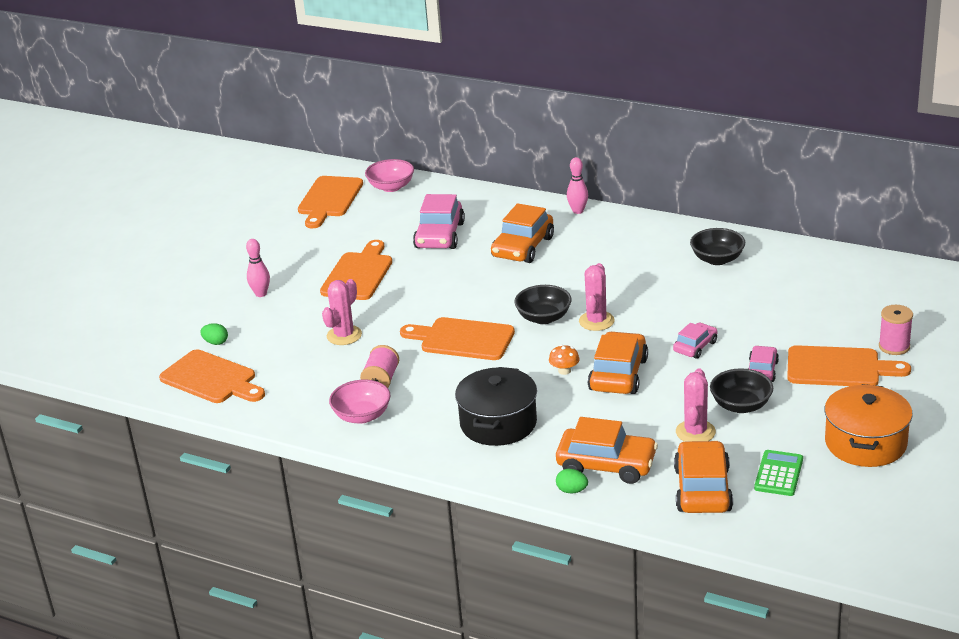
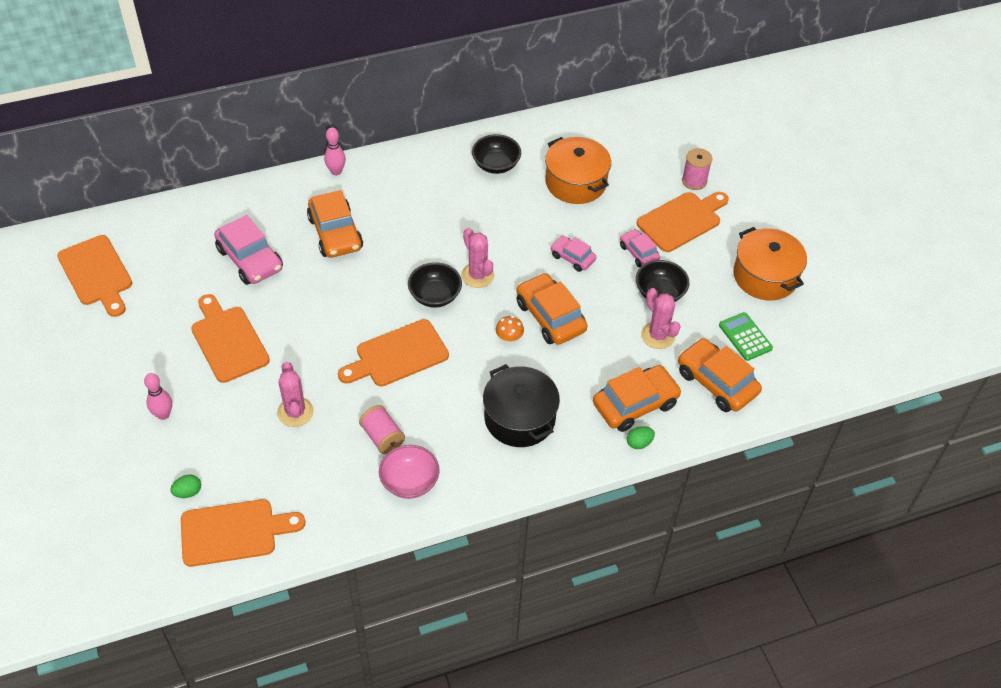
camera: 50 degrees left, 20 degrees up
(391, 187) = (140, 229): pink bowl -> none
(695, 346) = (572, 258): pink car -> pink car turned 45 degrees counterclockwise
(773, 300) = (576, 182): none -> orange pot

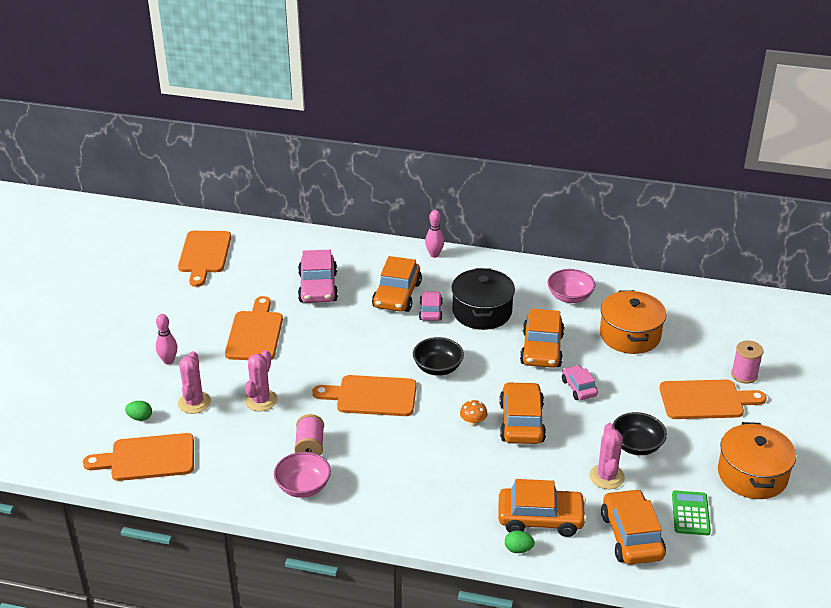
camera: 35 degrees right, 15 degrees down
(234, 532) = (147, 458): orange cutting board -> orange cutting board turned 150 degrees clockwise
(477, 275) = (485, 368): pink cactus -> pink cactus (194, 402)
(496, 165) = (570, 297): black bowl -> pink bowl
(512, 232) = (542, 349): none -> orange car
(519, 418) = (431, 483): black pot -> black pot (482, 312)
(638, 253) = (643, 408): pink car -> pink car (430, 311)

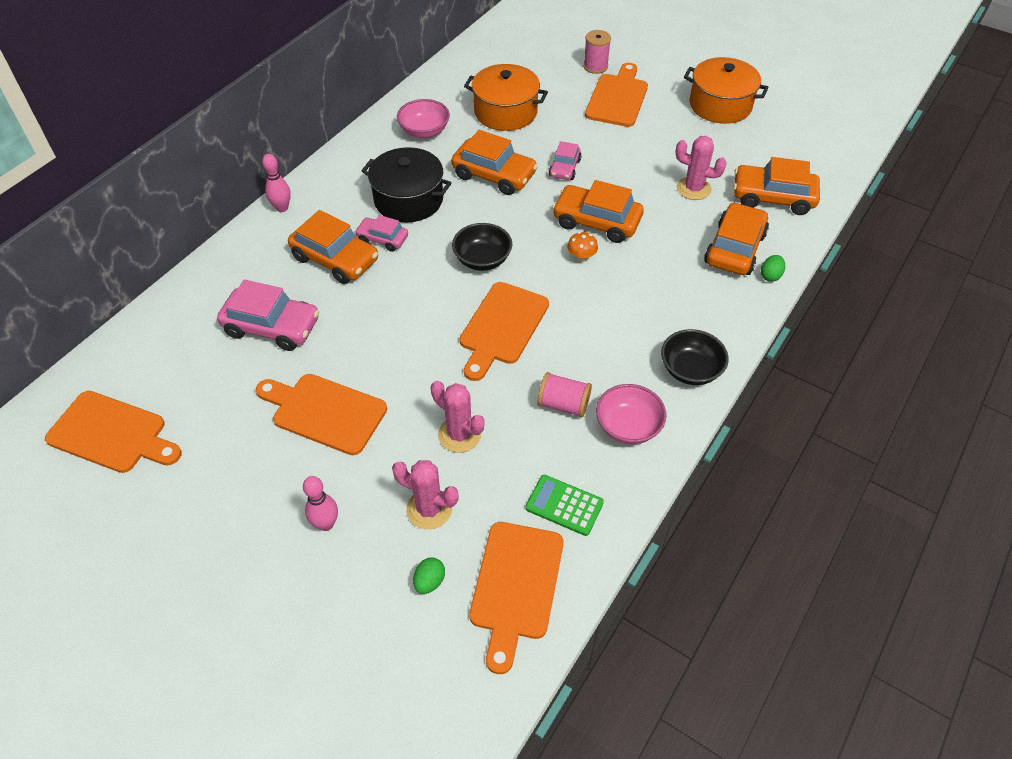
camera: 70 degrees left, 15 degrees up
(579, 388) = (564, 168): pink car -> pink car turned 75 degrees counterclockwise
(636, 446) = (660, 157): black bowl -> black bowl (690, 370)
(690, 513) = (755, 154): green calculator -> green calculator (564, 505)

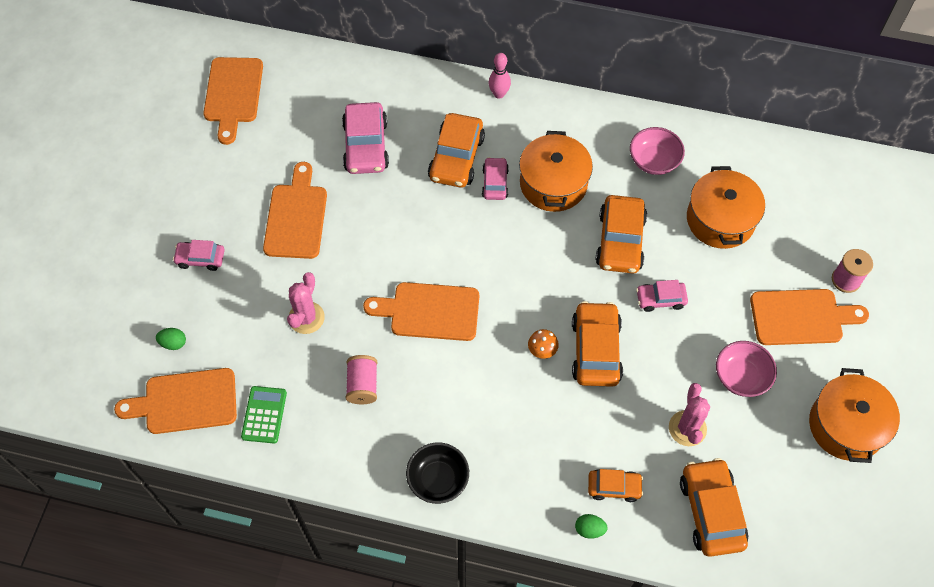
camera: 70 degrees right, 10 degrees up
(326, 524) = (200, 259): pink bowling pin -> pink car
(408, 199) = (553, 184): black pot -> orange pot
(429, 509) = (232, 321): pink cactus -> none
(482, 260) = (503, 269): black bowl -> none
(628, 426) = (357, 442): pink bowl -> pink bowl (741, 377)
(734, 248) = (614, 487): orange car -> orange car, size x0.58

